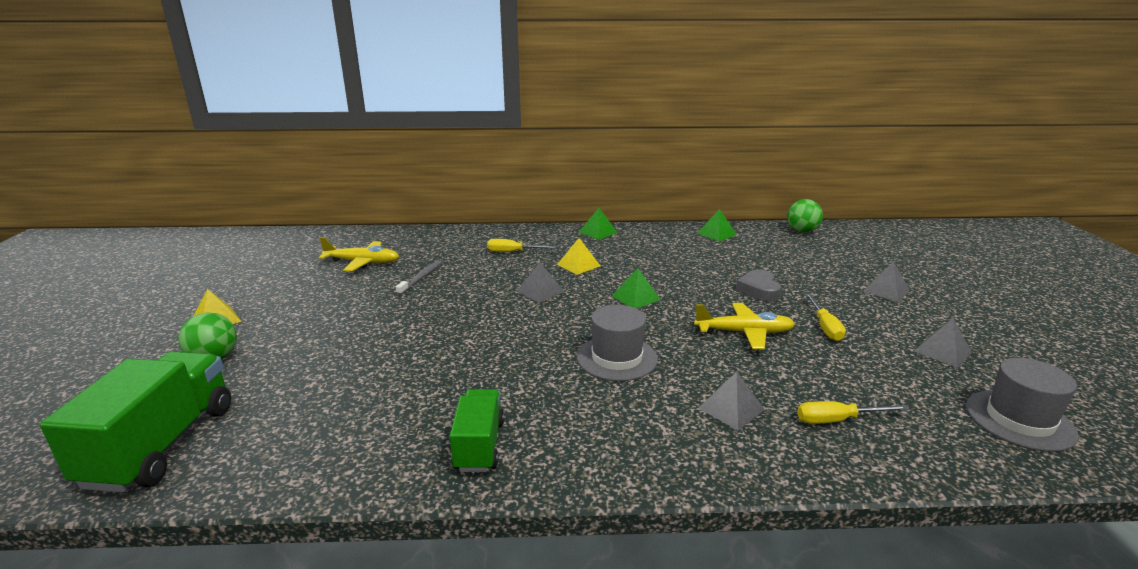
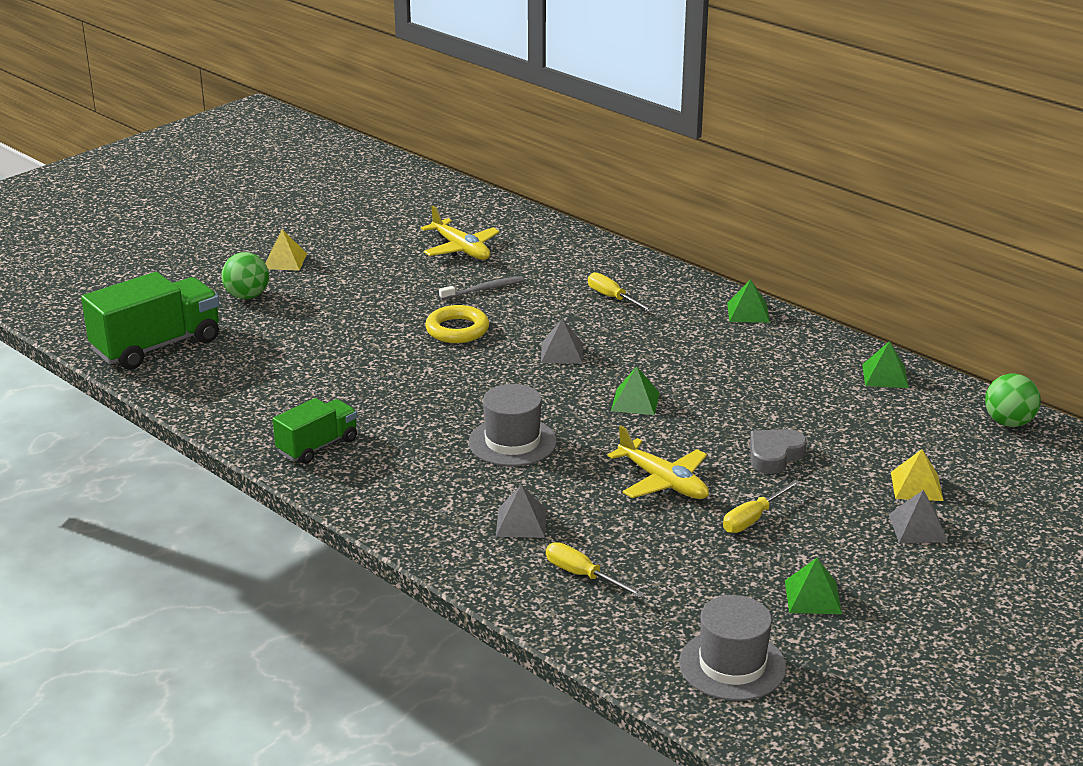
camera: 45 degrees right, 5 degrees up
(445, 307) = (457, 330): none -> yellow ring
(578, 265) = (649, 342): yellow pyramid -> yellow pyramid (916, 486)
(942, 351) = (813, 597): grey pyramid -> green pyramid

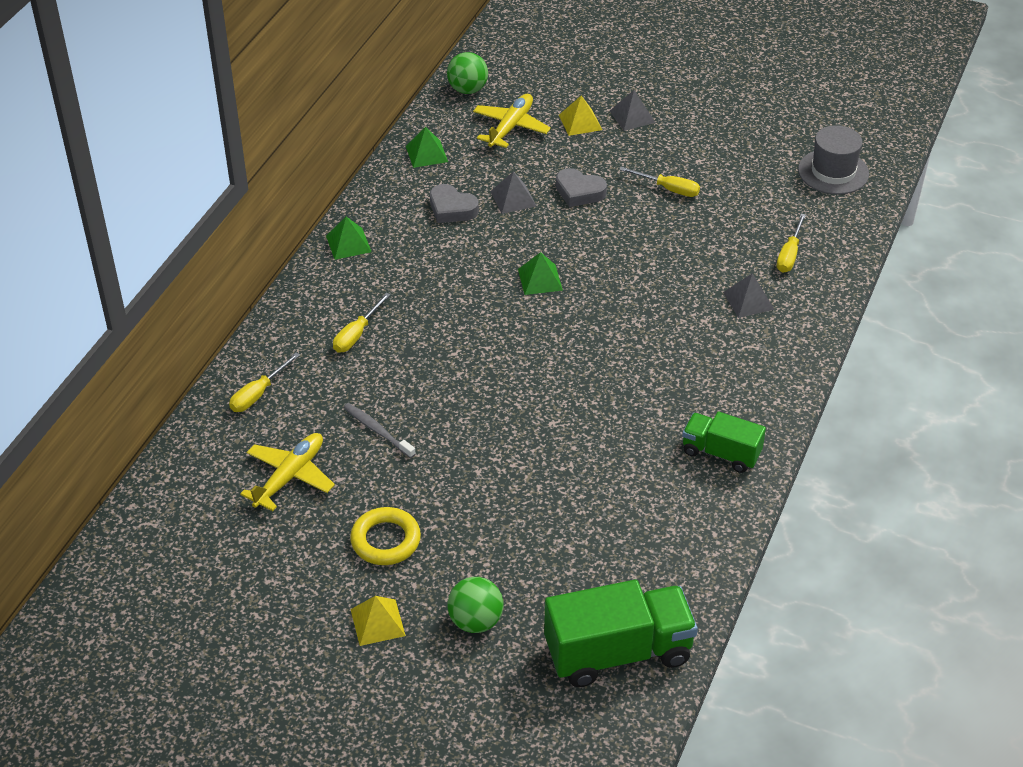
camera: 110 degrees left, 15 degrees up
(157, 346) = (618, 652): green truck -> green truck turned 135 degrees clockwise
(457, 330) = (470, 425): yellow ring -> yellow ring (385, 540)
(512, 442) = (643, 334): grey hat -> none
(562, 352) = (479, 343): grey pyramid -> grey pyramid (513, 198)
(565, 248) = (258, 394): none -> yellow screwdriver
(663, 481) = (648, 240): yellow plane -> yellow plane (510, 127)
(778, 374) = (452, 209): none -> grey heart
(813, 597) = (740, 150): green pyramid -> none

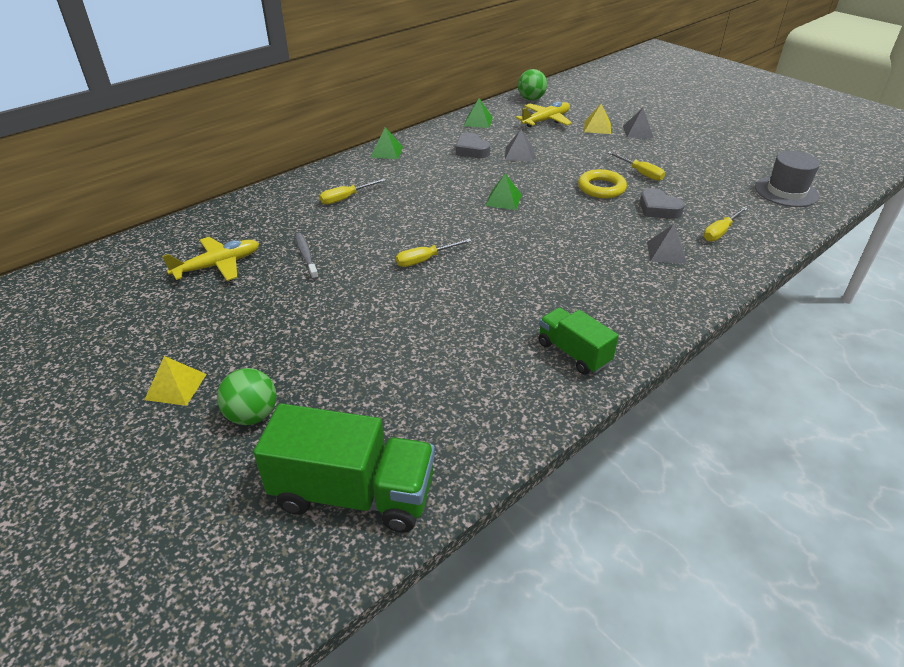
camera: 25 degrees right, 5 degrees down
(258, 394) = (248, 213): yellow screwdriver -> yellow screwdriver (425, 260)
(385, 540) = (241, 328): yellow ring -> yellow ring (601, 188)
(579, 192) = (570, 160): grey heart -> grey heart (658, 209)

